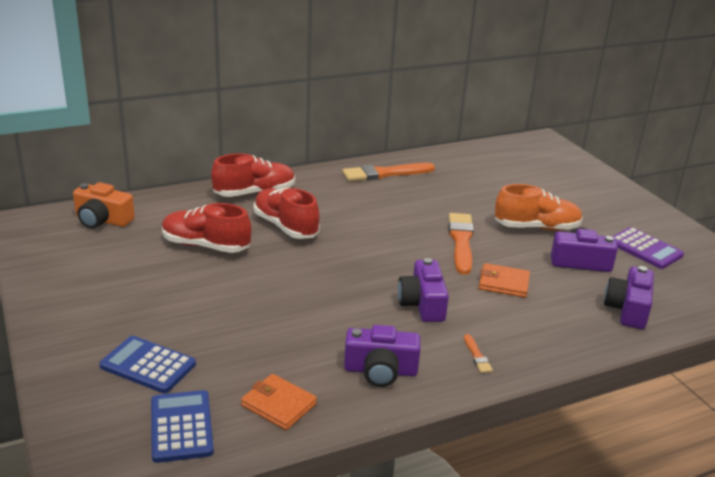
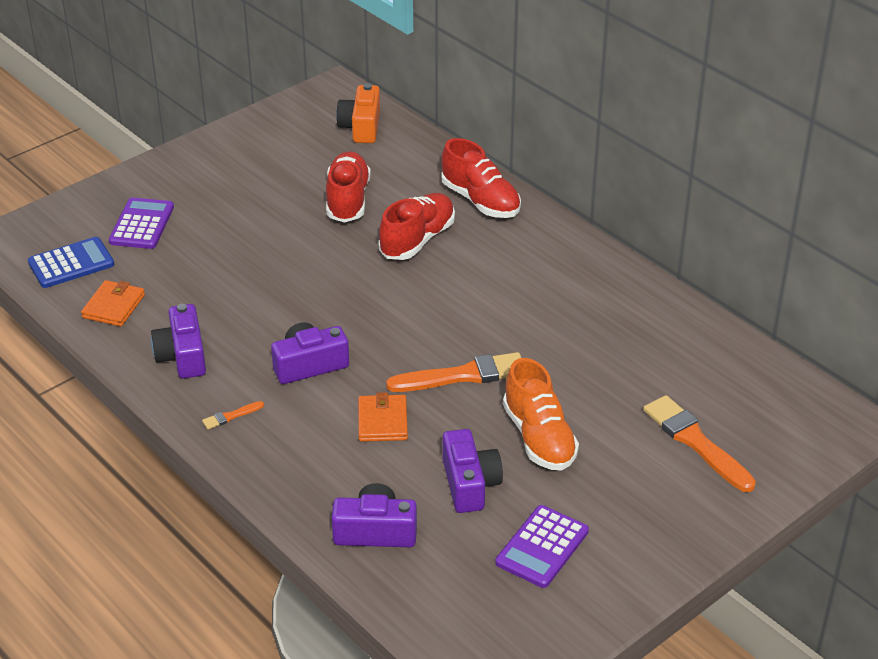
camera: 75 degrees right, 10 degrees up
(148, 365) = (141, 224): blue calculator -> purple calculator
(385, 173) = (604, 285): orange brush -> orange brush (695, 442)

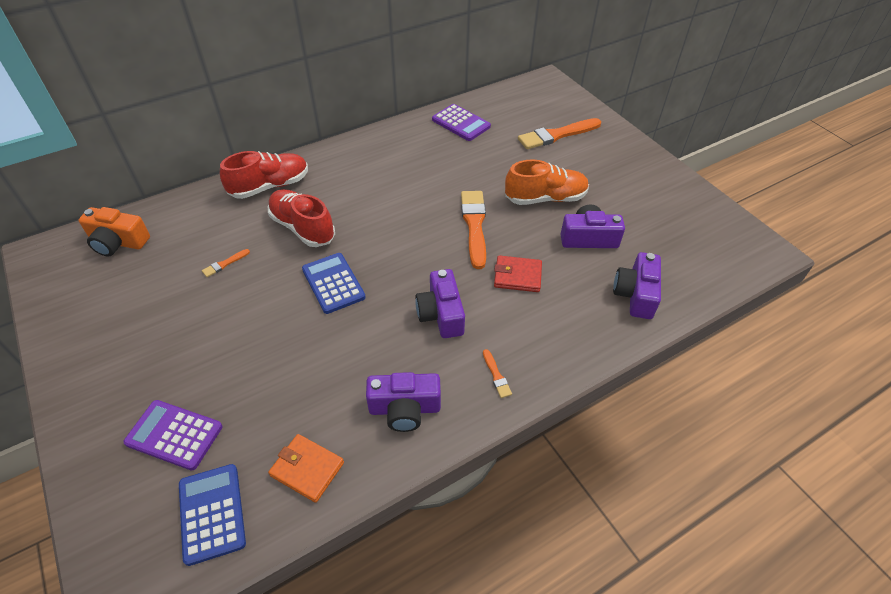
camera: 80 degrees left, 10 degrees up
(337, 279) = (333, 283): none -> blue calculator
(348, 200) = (224, 264): red shoe -> orange brush
(383, 421) = (517, 276): orange wallet -> red wallet
(542, 547) = (648, 213): purple calculator -> purple calculator (461, 123)

